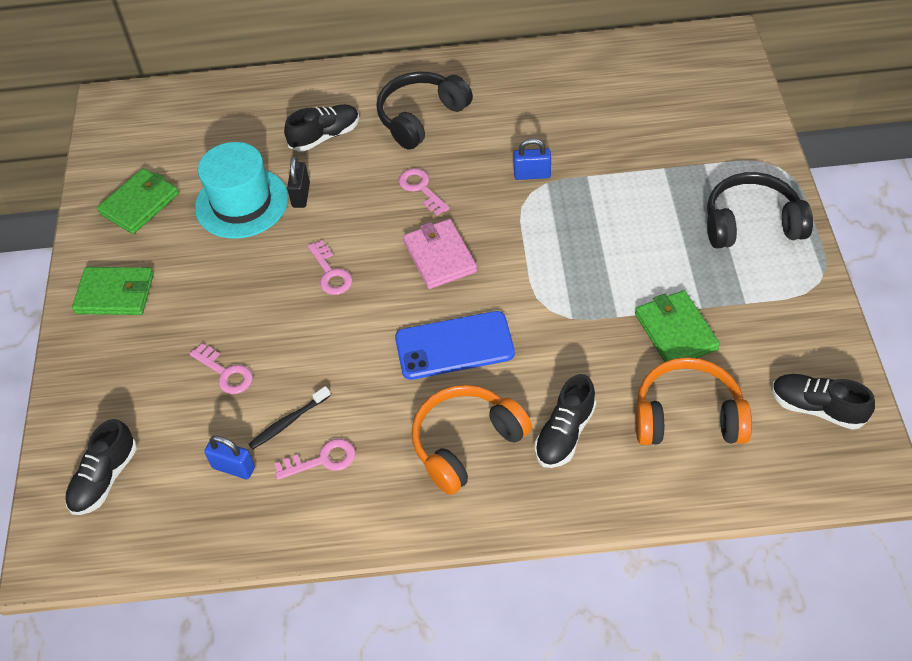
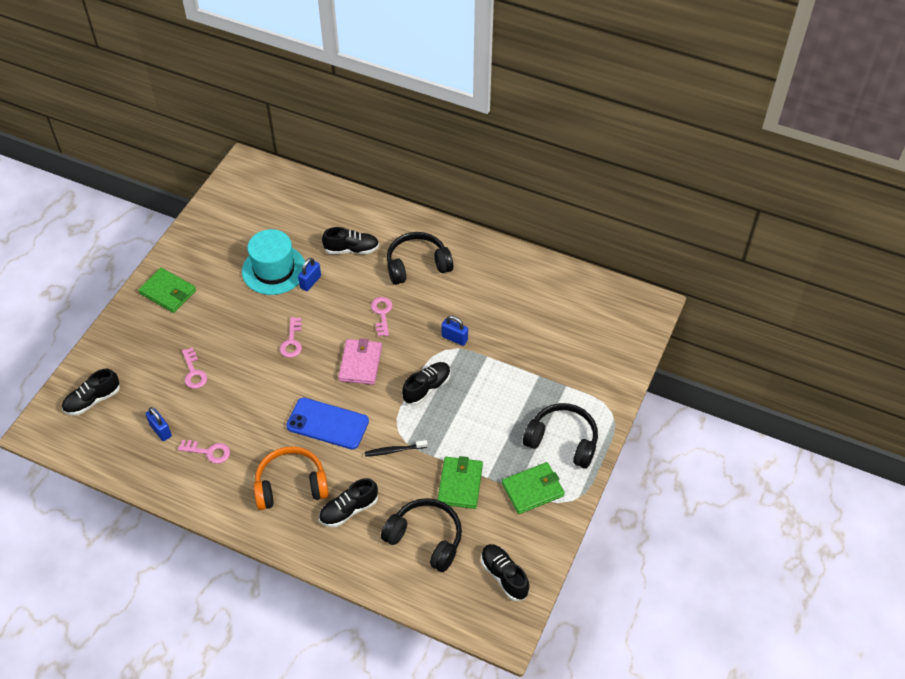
camera: 25 degrees right, 0 degrees up
(139, 204) = (218, 241): green wallet -> green wallet (532, 489)
(288, 422) = (206, 420): black toothbrush -> black toothbrush (394, 450)
(301, 195) = (310, 282): black padlock -> blue padlock
(544, 244) = (427, 388): none -> black shoe
(688, 416) = (425, 538): orange headphones -> black headphones

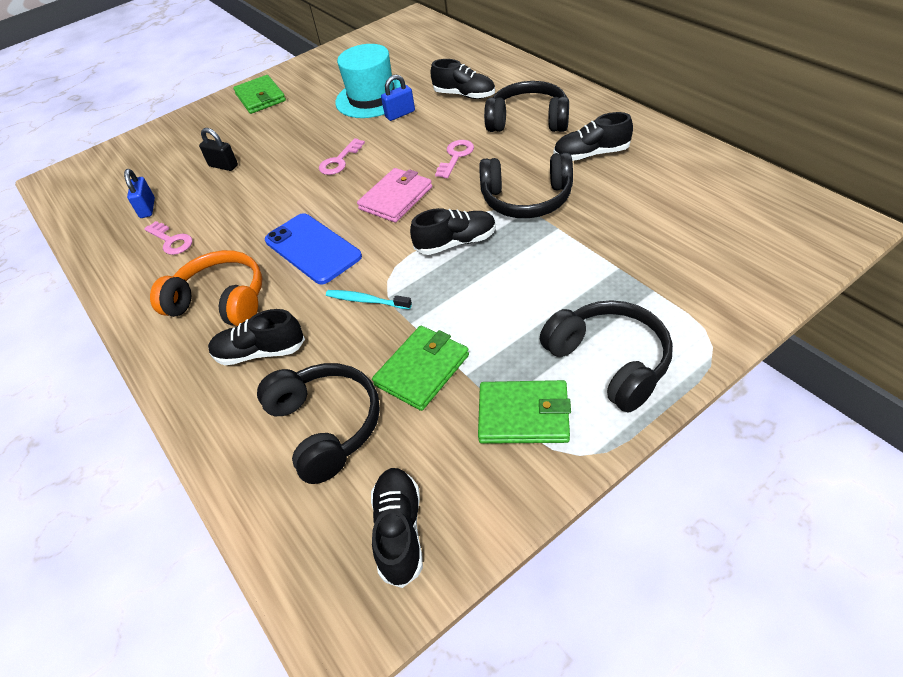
camera: 35 degrees right, 5 degrees down
(93, 400) = (117, 167): black shoe -> black shoe (591, 154)
(194, 372) = (223, 166): pink key -> black padlock
(394, 450) = (366, 301): black toothbrush -> turquoise toothbrush
(454, 338) = (527, 199): blue padlock -> black headphones

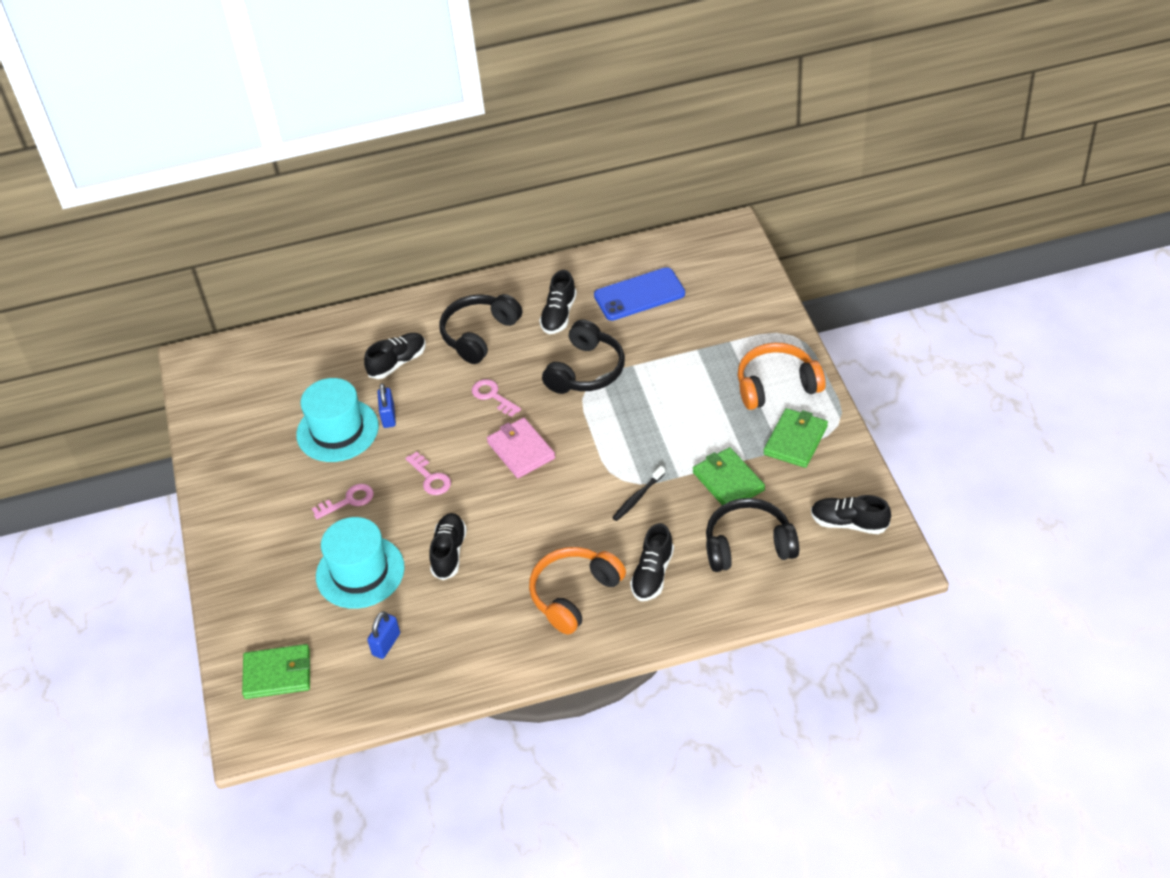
camera: 70 degrees left, 0 degrees up
(147, 208) = (386, 644): blue padlock -> blue padlock turned 75 degrees counterclockwise
(171, 241) = (459, 626): pink key -> pink key (348, 501)
(223, 166) = (360, 572): black padlock -> turquoise hat
(260, 97) = (245, 523): green wallet -> green wallet (277, 674)
(312, 248) = (549, 520): blue phone -> blue phone (639, 295)
(366, 301) = (638, 497): turquoise toothbrush -> black toothbrush
(456, 243) = (608, 427): black shoe -> black shoe (449, 552)
(609, 362) = (777, 385): black headphones -> orange headphones

